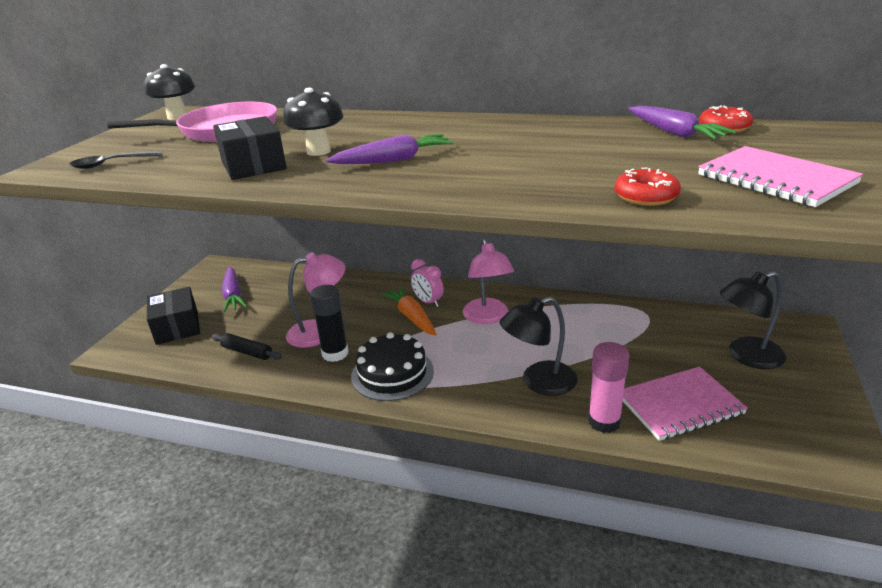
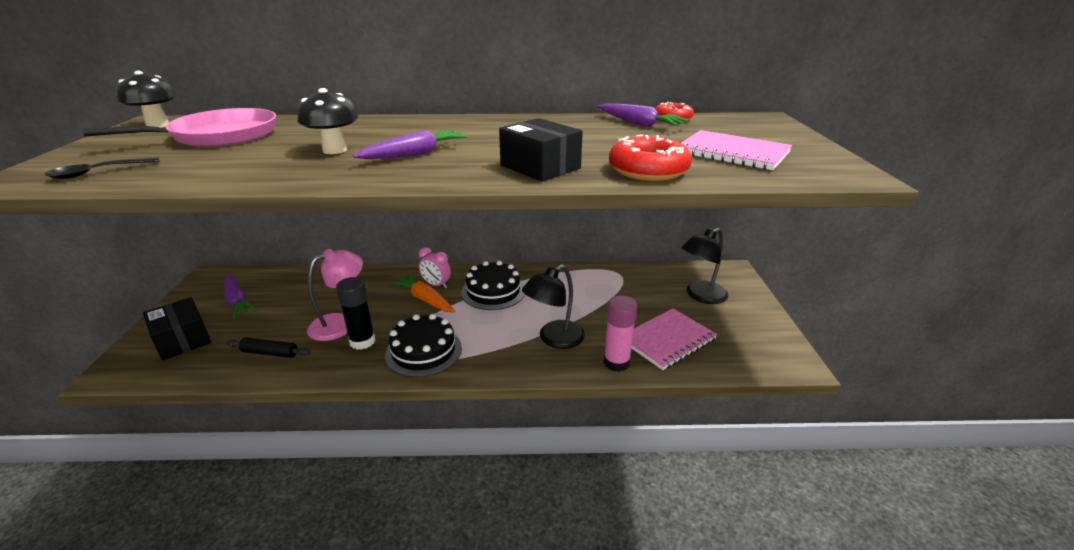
camera: 20 degrees left, 0 degrees up
(253, 165) = (271, 165): black box -> black box (540, 167)
(488, 317) = (493, 291): pink lamp -> black cake
(646, 196) = (648, 170): red donut -> red donut, size x1.56

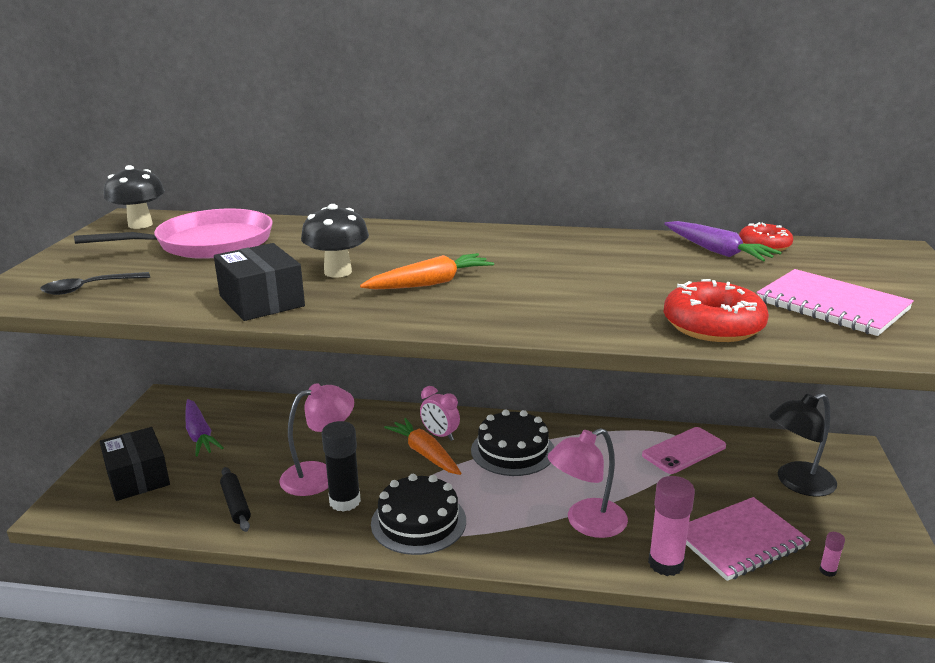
camera: 10 degrees right, 5 degrees down
(270, 353) = (236, 504): black rolling pin -> black rolling pin turned 45 degrees clockwise
(415, 154) = (430, 283): purple carrot -> orange carrot
(540, 167) = (578, 311): black box -> black box (261, 301)
(554, 339) = (586, 523): black lamp -> pink lamp
(619, 281) = (684, 451): none -> pink phone
(731, 355) = (827, 571): none -> pink glue stick

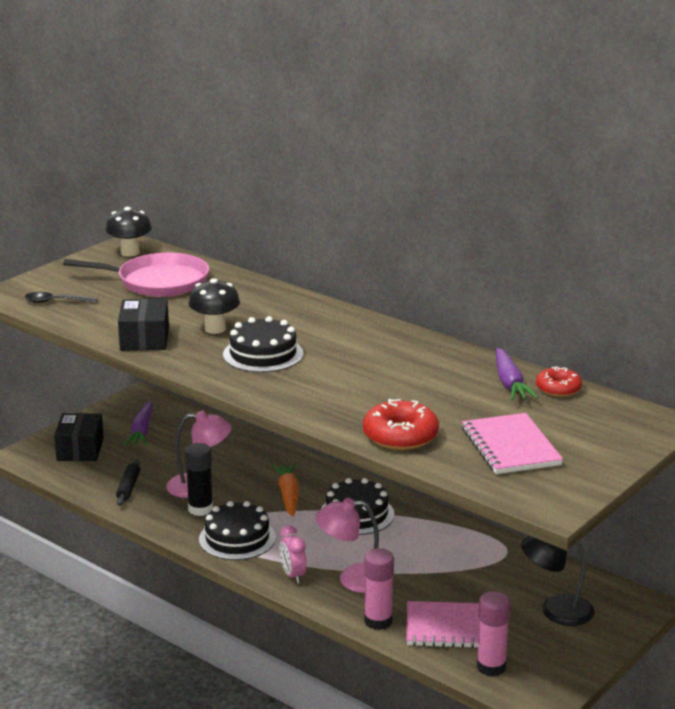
camera: 30 degrees right, 0 degrees up
(430, 283) = (263, 354): orange carrot -> black cake
(440, 435) = (313, 485): pink clock -> pink clock (293, 575)
(684, 451) = (495, 558): pink phone -> none
(827, 571) = (491, 667): pink glue stick -> pink glue stick, size x2.20

